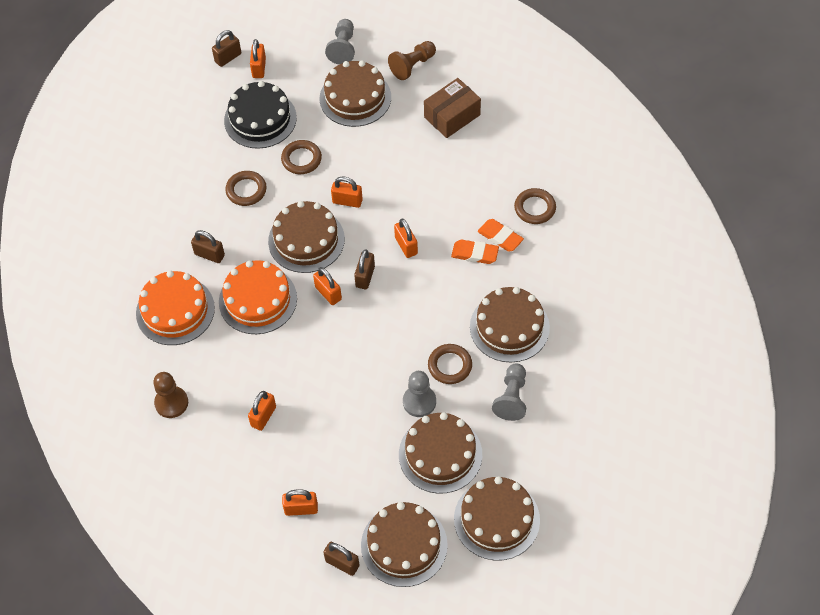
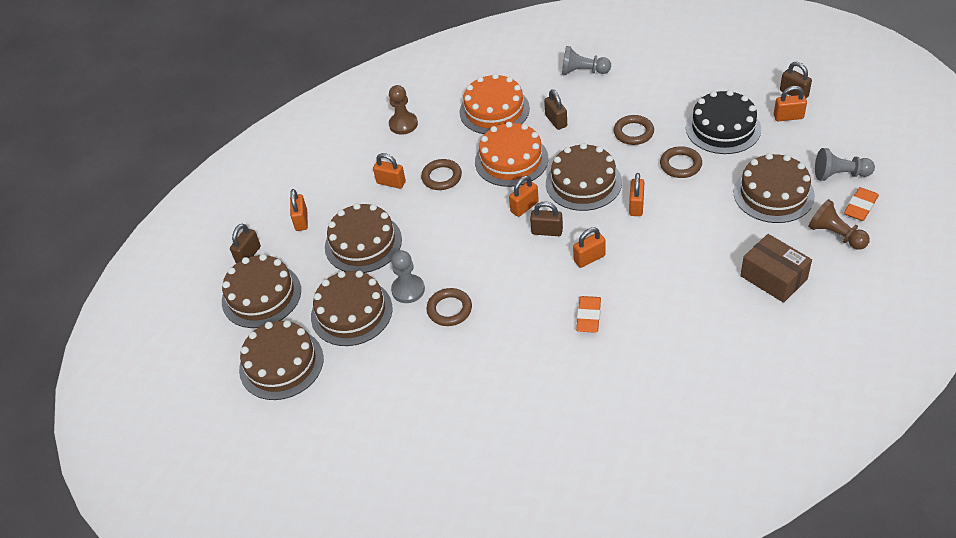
camera: 90 degrees right, 10 degrees down
(209, 255) = (556, 121): brown padlock -> brown padlock turned 45 degrees counterclockwise
(500, 237) = (614, 337): orange eraser -> orange eraser (860, 207)
(509, 327) = (499, 355): brown cake -> brown cake (363, 243)
(511, 398) = (414, 364): grey pawn -> grey pawn (583, 71)
(535, 208) = (660, 366): brown ring -> brown ring (441, 177)

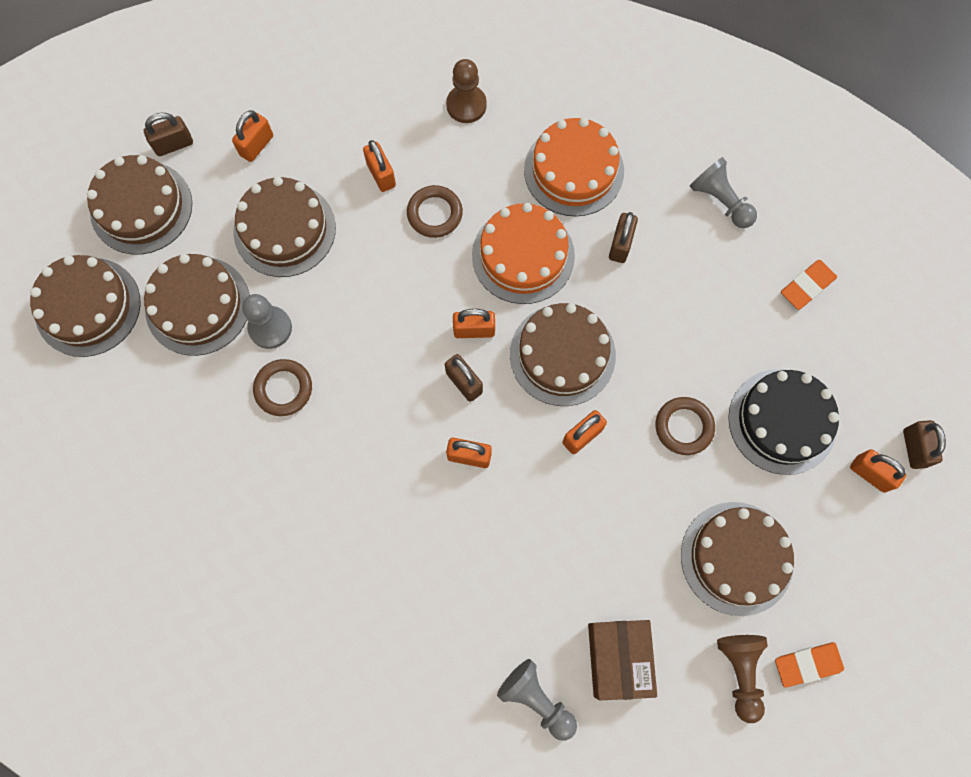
camera: 35 degrees right, 25 degrees up
(588, 316) = (396, 524): orange eraser -> orange eraser (807, 286)
(633, 132) = (682, 337): brown ring -> none
(840, 175) = (835, 603): grey pawn -> grey pawn (536, 699)

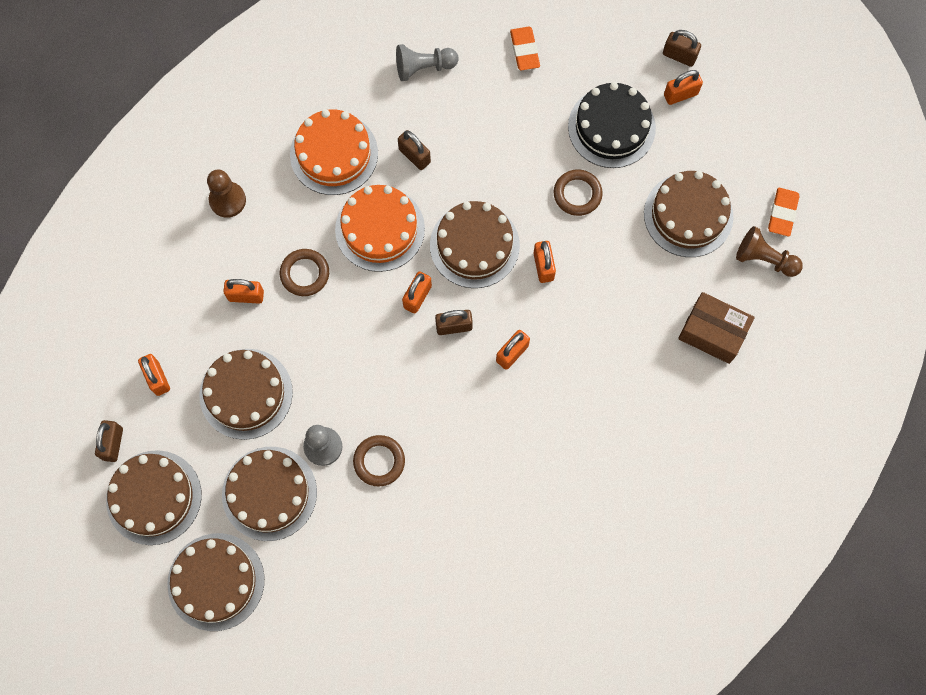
camera: 60 degrees left, 0 degrees up
(536, 699) = (710, 403): grey pawn -> none

